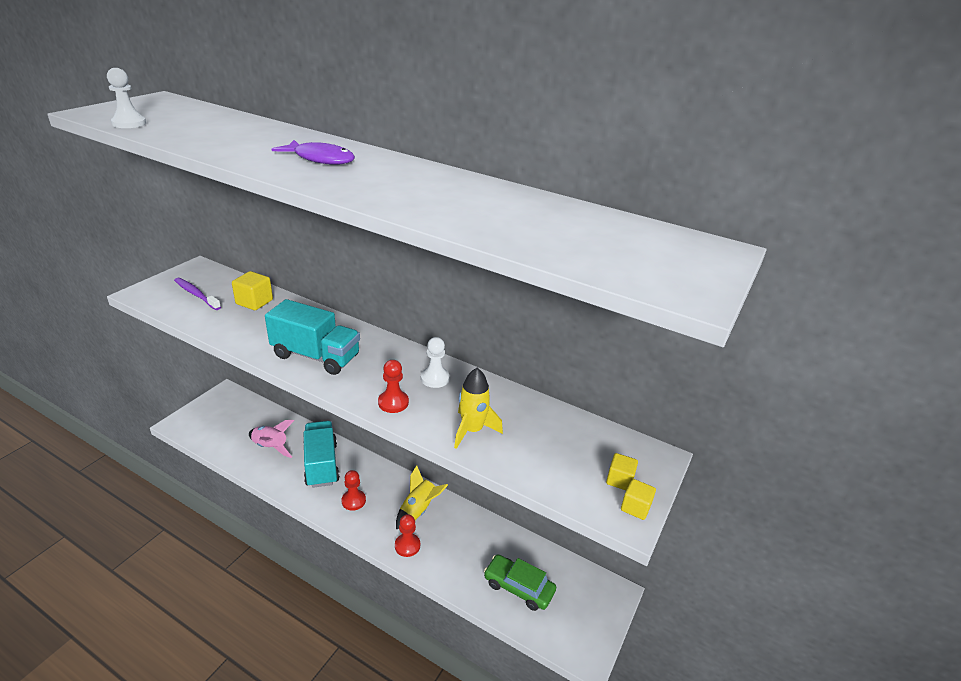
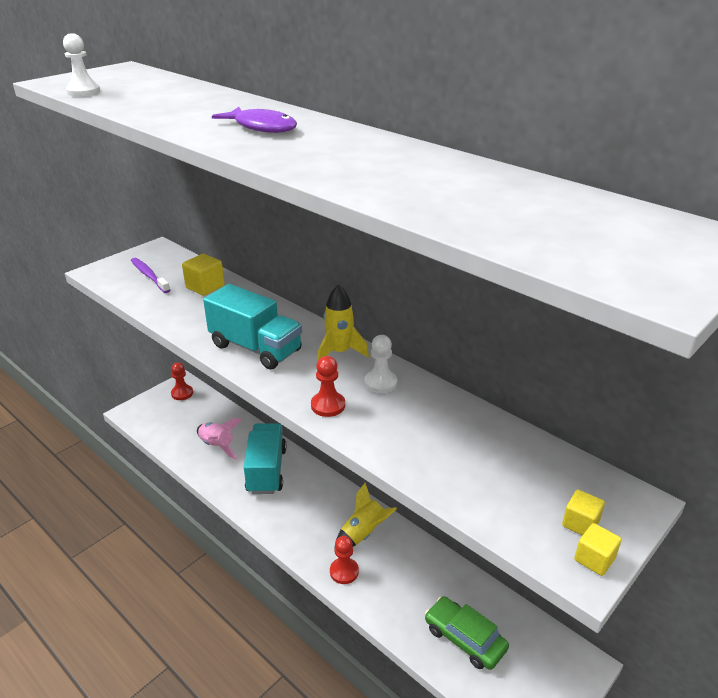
camera: 15 degrees right, 0 degrees up
(353, 501) = (294, 514): red pawn -> red pawn (182, 393)
(472, 430) = (411, 445): yellow rocket -> yellow rocket (339, 352)

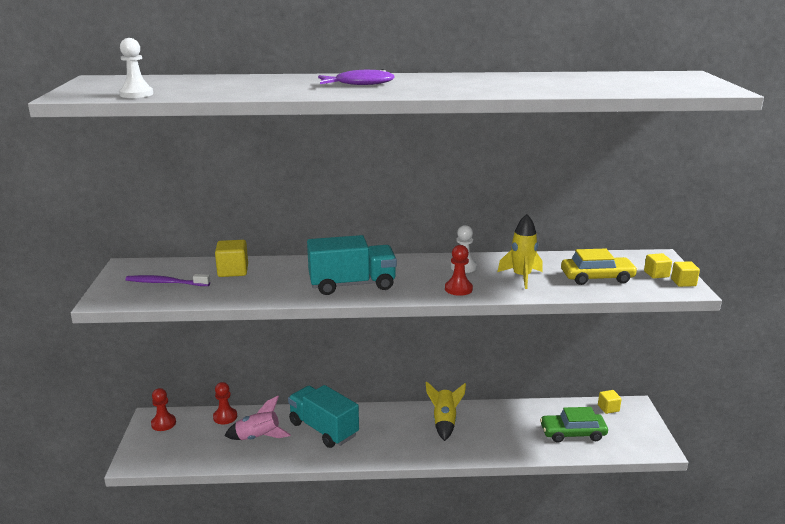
camera: 45 degrees left, 10 degrees down
(339, 352) = (409, 264): yellow rocket -> yellow rocket (521, 277)
(344, 572) = (465, 448): red pawn -> red pawn (225, 417)
(494, 480) = (597, 277): none -> yellow car
(547, 642) = (608, 408): none -> yellow cube

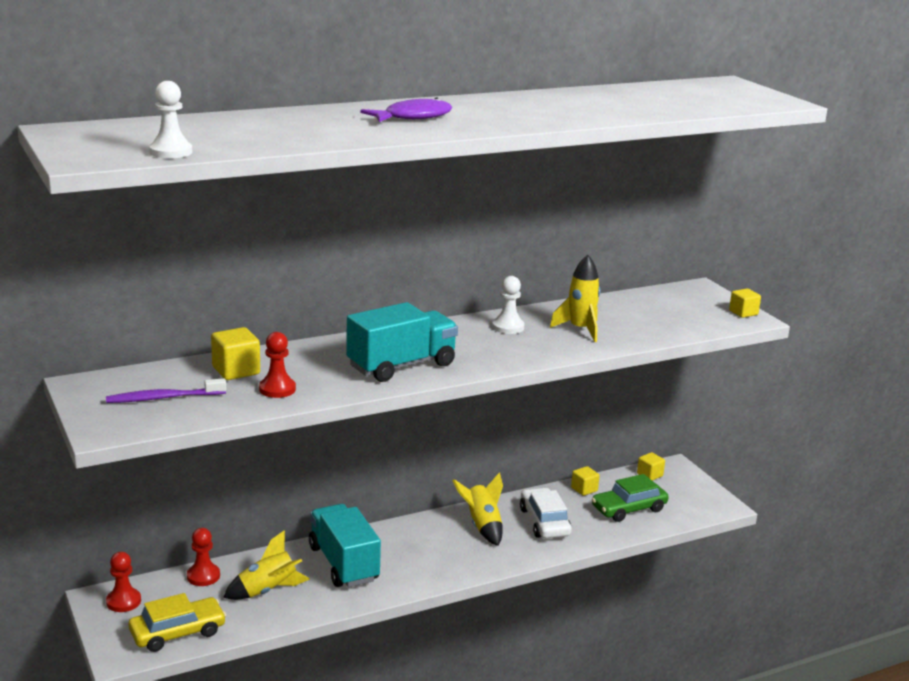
camera: 25 degrees left, 0 degrees up
(258, 437) = (267, 591): pink rocket -> yellow rocket
(323, 429) = (343, 563): turquoise truck -> turquoise truck turned 45 degrees clockwise
(458, 289) = (525, 353): red pawn -> red pawn (277, 389)
(495, 429) = (544, 522): none -> white car
(597, 277) = (657, 319): yellow car -> yellow car (177, 632)
(656, 274) = (711, 307): yellow cube -> yellow cube (584, 489)

